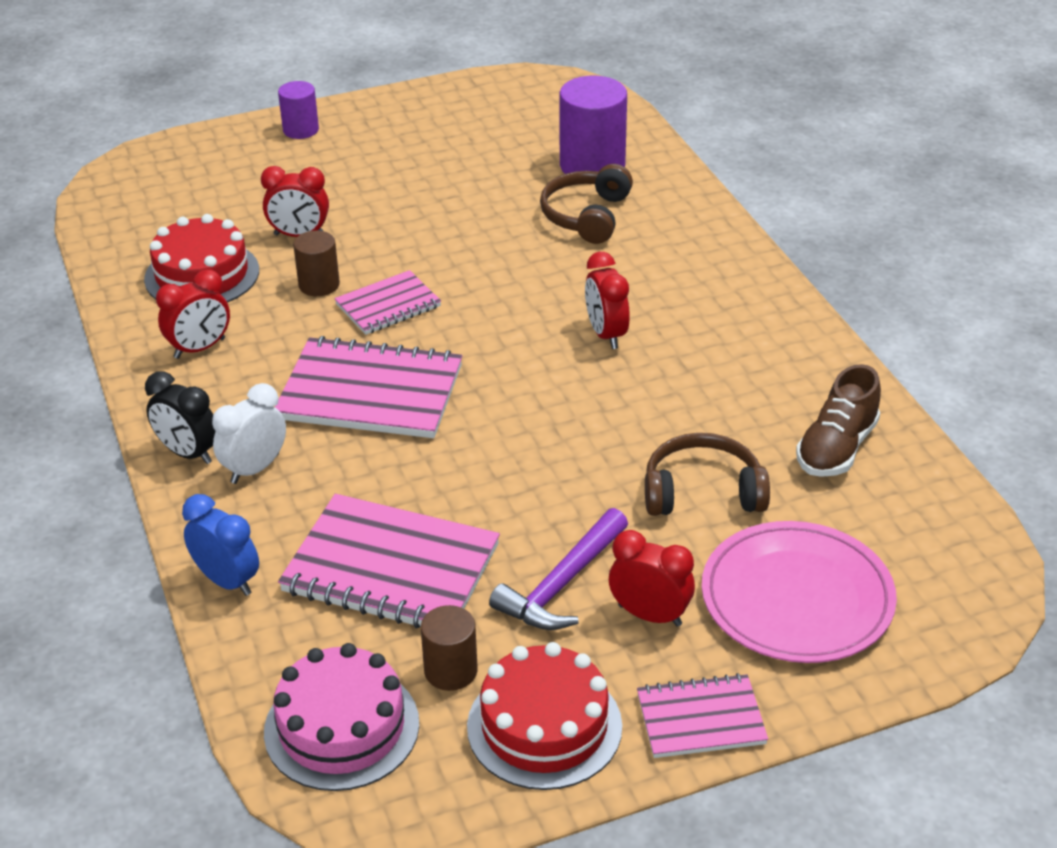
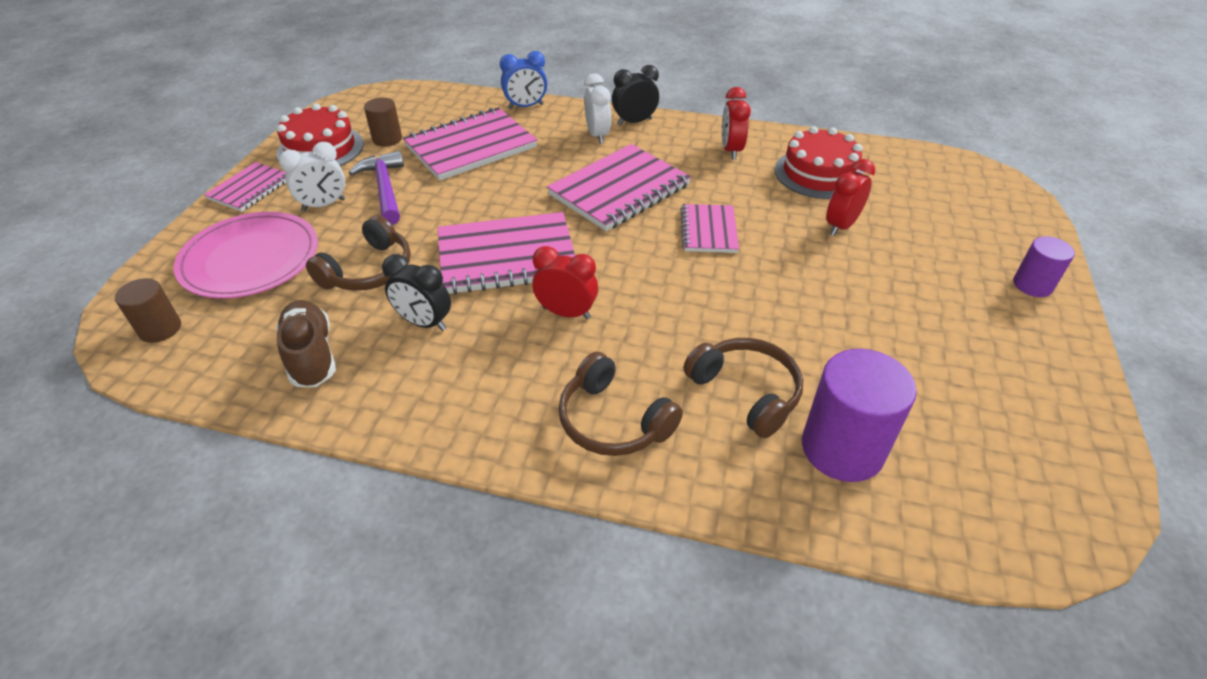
camera: 125 degrees right, 5 degrees up
(319, 285) = (763, 212): brown cylinder -> brown cylinder (160, 329)
(341, 727) = (402, 106): pink cake -> none
(573, 410) = (507, 257): none -> pink notebook
(650, 615) = (324, 205): red clock -> white clock
(689, 260) = (612, 421): none -> brown headphones
(718, 407) = (424, 323): none -> black clock

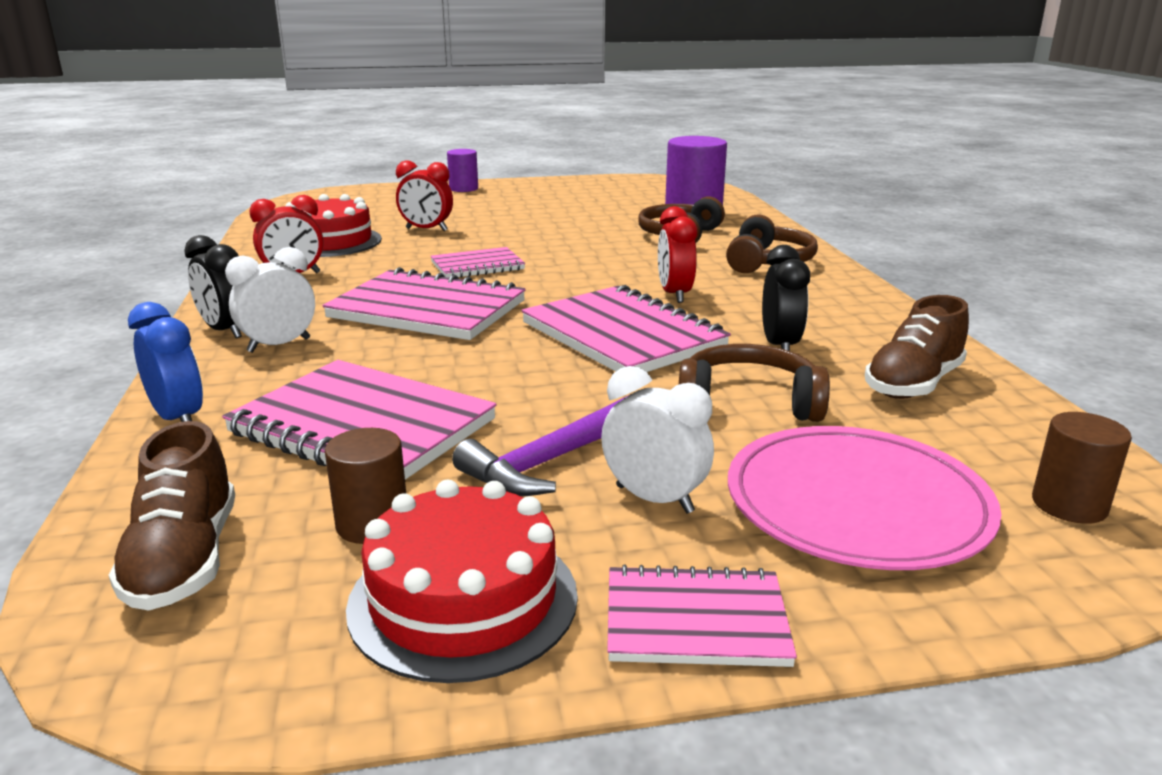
camera: 115 degrees left, 20 degrees down
(407, 104) = (184, 560): none -> brown shoe

